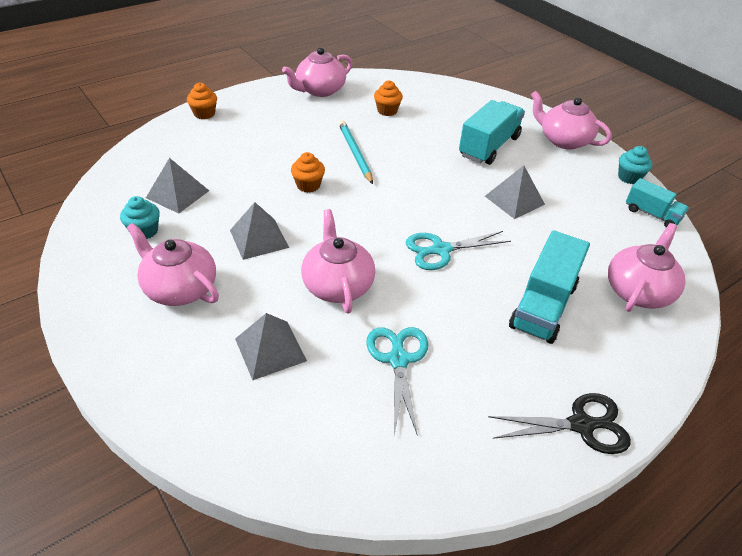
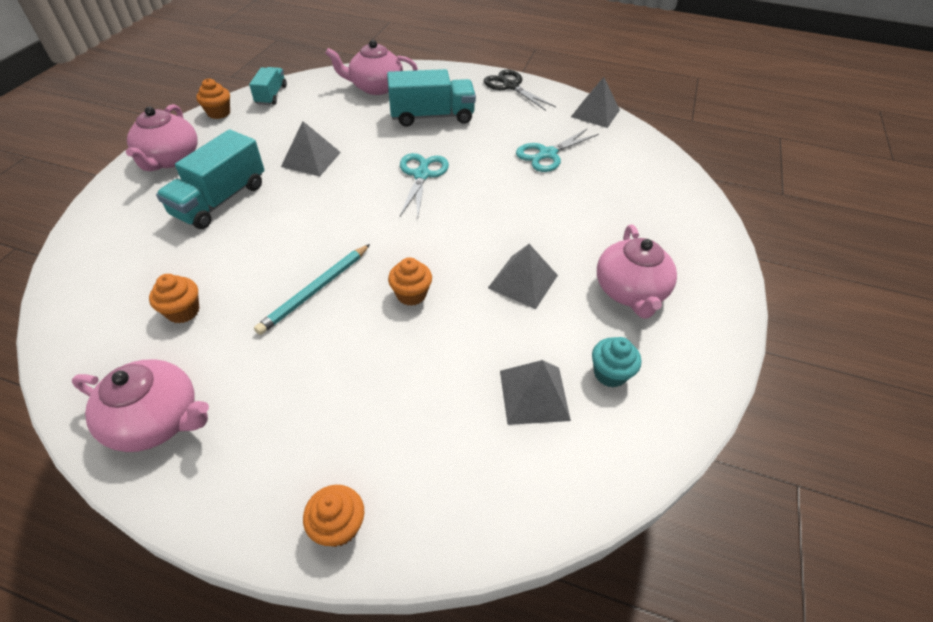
camera: 125 degrees left, 5 degrees up
(270, 349) = (611, 208): grey pyramid -> grey pyramid (595, 113)
(337, 285) = (519, 207): pink teapot -> none
(440, 250) = (422, 174): turquoise scissors -> turquoise scissors turned 120 degrees counterclockwise
(489, 146) = (220, 200): turquoise truck -> turquoise truck turned 60 degrees counterclockwise
(629, 177) = (219, 113): turquoise cupcake -> orange cupcake

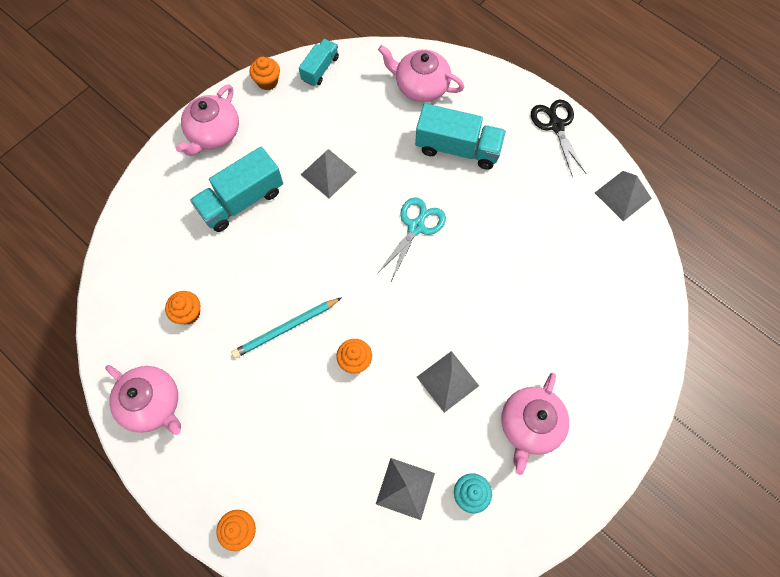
camera: 25 degrees right, 20 degrees up
(547, 154) = (543, 239): turquoise scissors -> none

